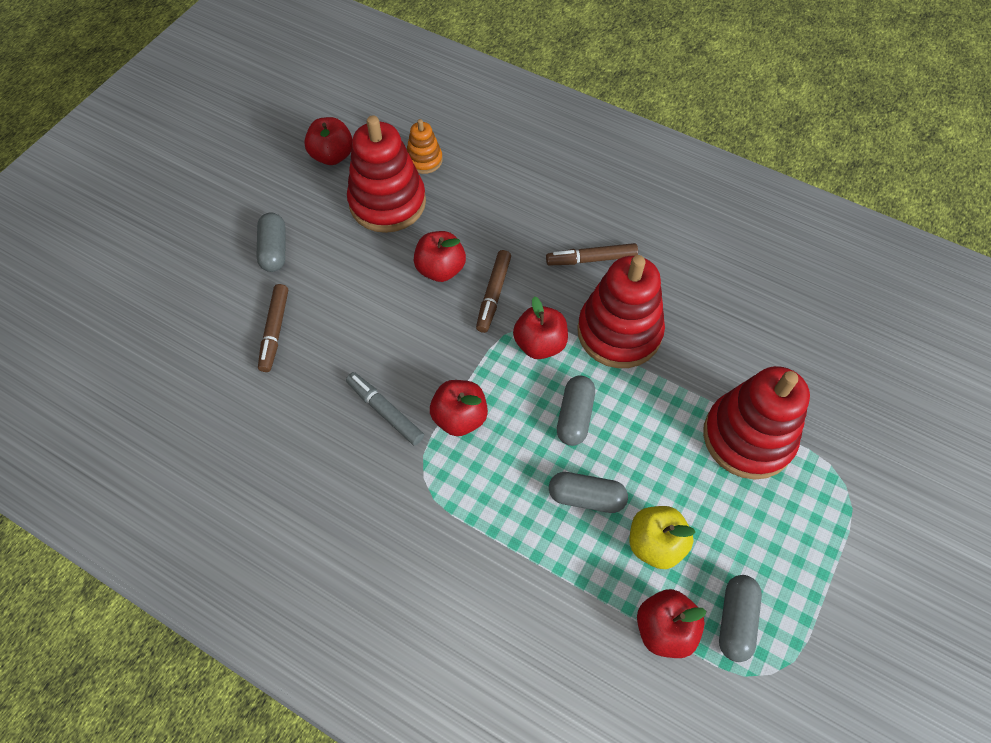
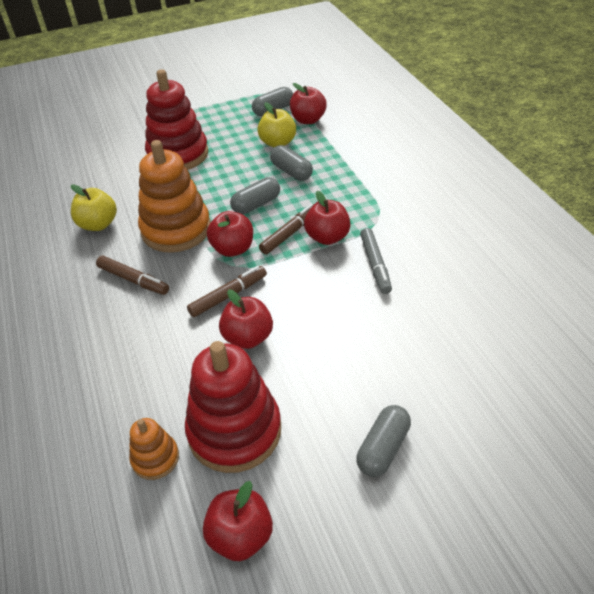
camera: 140 degrees left, 15 degrees down
(275, 331) = (426, 365): brown marker -> brown marker (290, 233)
(619, 332) = (176, 229): red stacking toy -> orange stacking toy
(698, 291) = (98, 224): none -> yellow apple

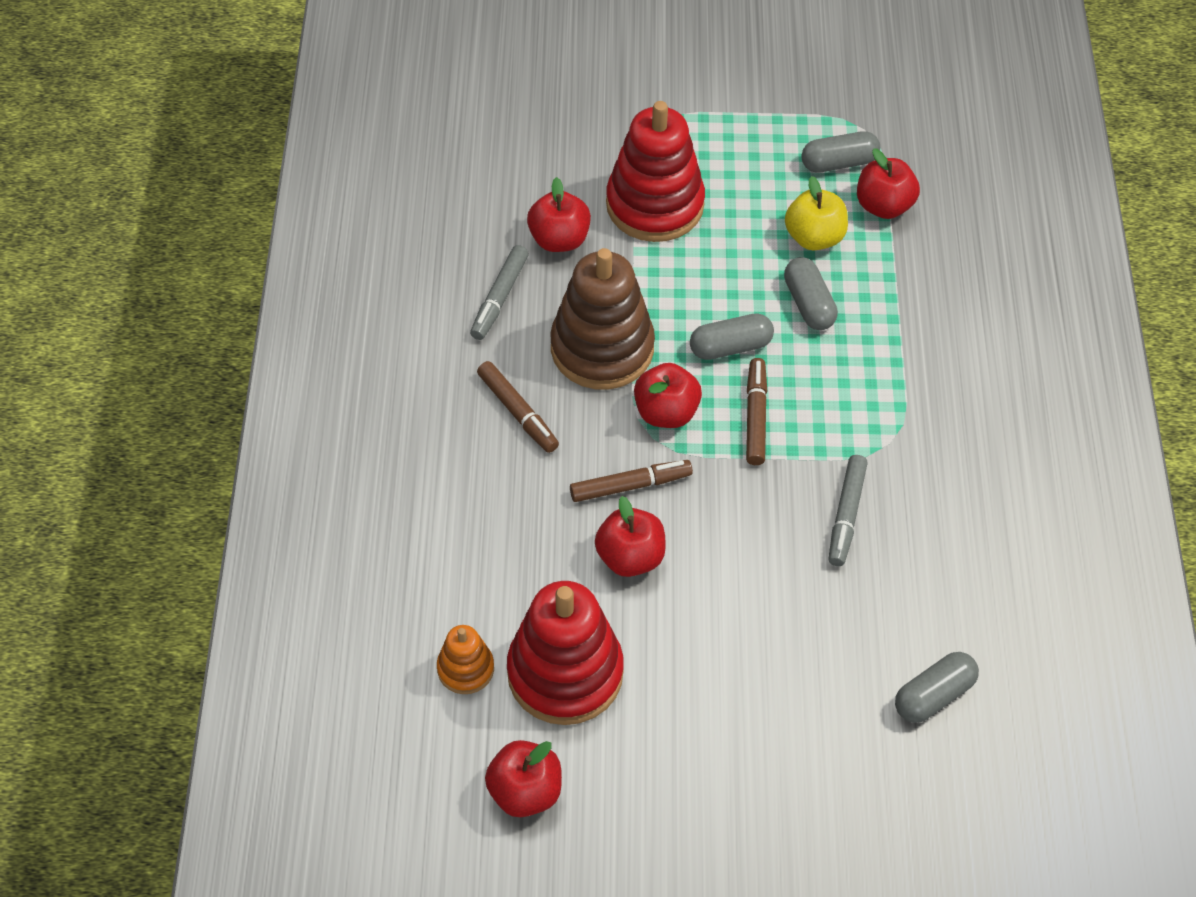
camera: 20 degrees right, 10 degrees up
(98, 224) = (500, 298): yellow apple -> grey marker
(176, 229) = (602, 348): orange stacking toy -> brown stacking toy
(290, 233) = (755, 416): brown marker -> brown marker turned 60 degrees counterclockwise
(327, 237) = (803, 444): red apple -> red apple (559, 239)
(383, 448) = (723, 763): grey capsule -> grey capsule (933, 695)

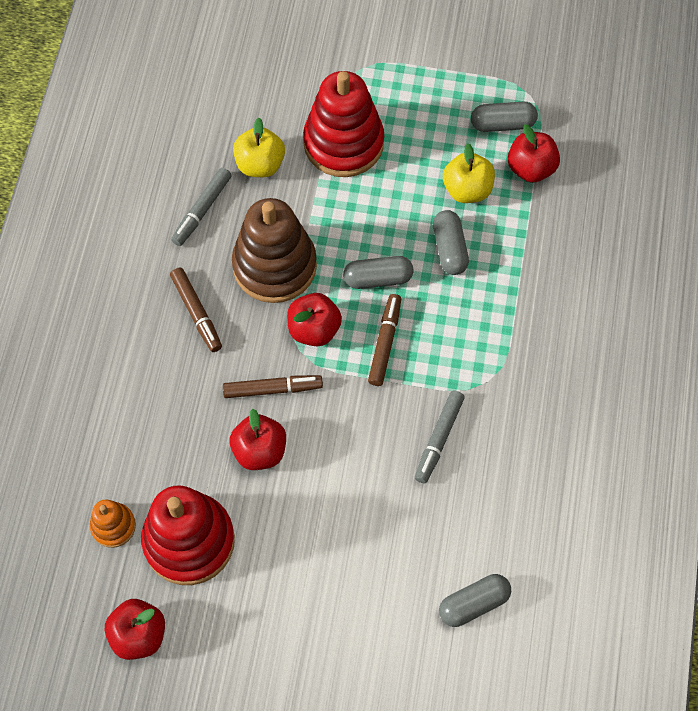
camera: 10 degrees right, 10 degrees up
(559, 239) = (260, 164): red apple -> yellow apple

